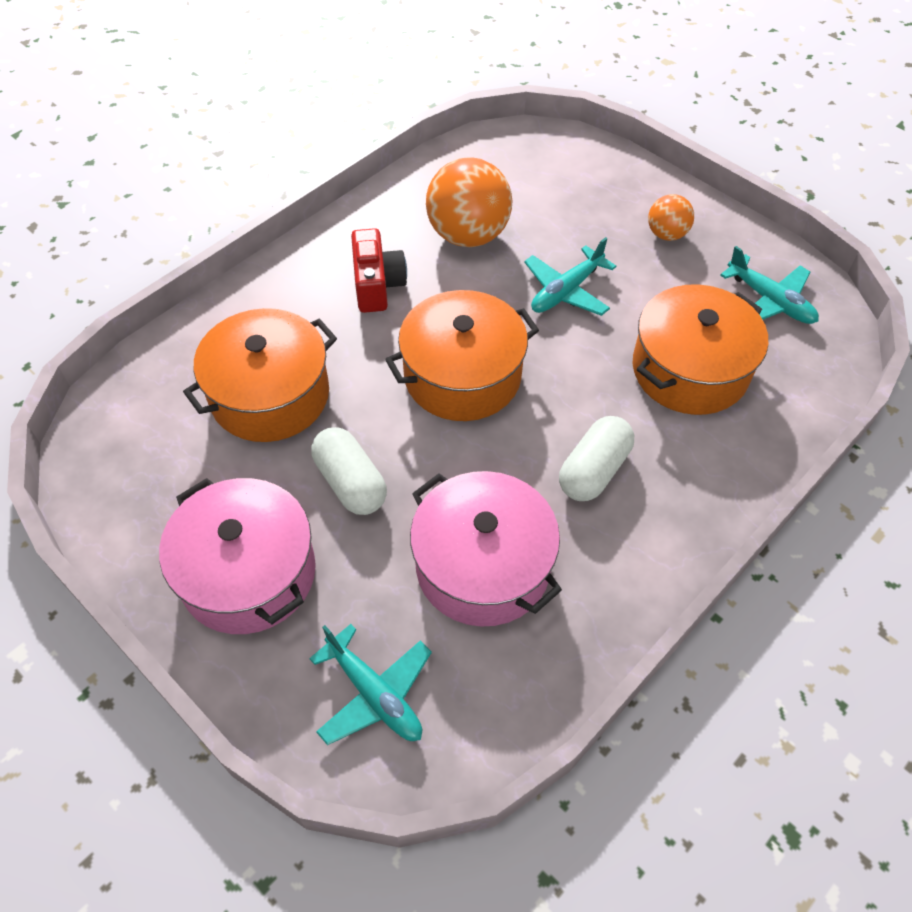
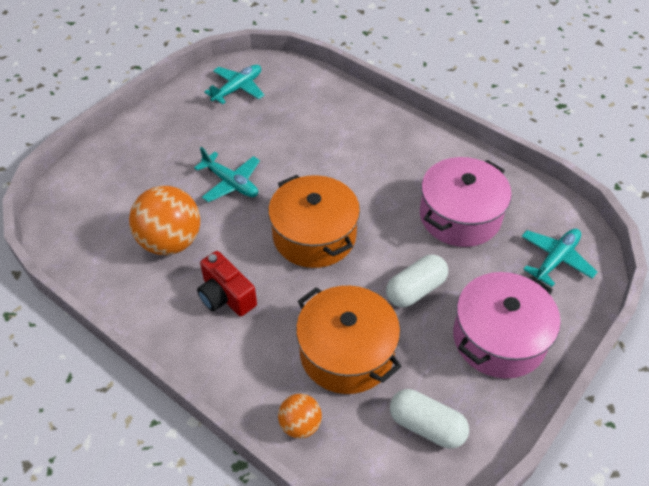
camera: 95 degrees left, 5 degrees down
(377, 285) = (226, 296): red camera -> red camera turned 120 degrees counterclockwise
(594, 470) = (381, 168): white capsule -> white capsule (426, 426)
(666, 234) = (175, 132): orange ball -> orange ball (300, 425)
(690, 370) = (297, 125): orange pot -> none

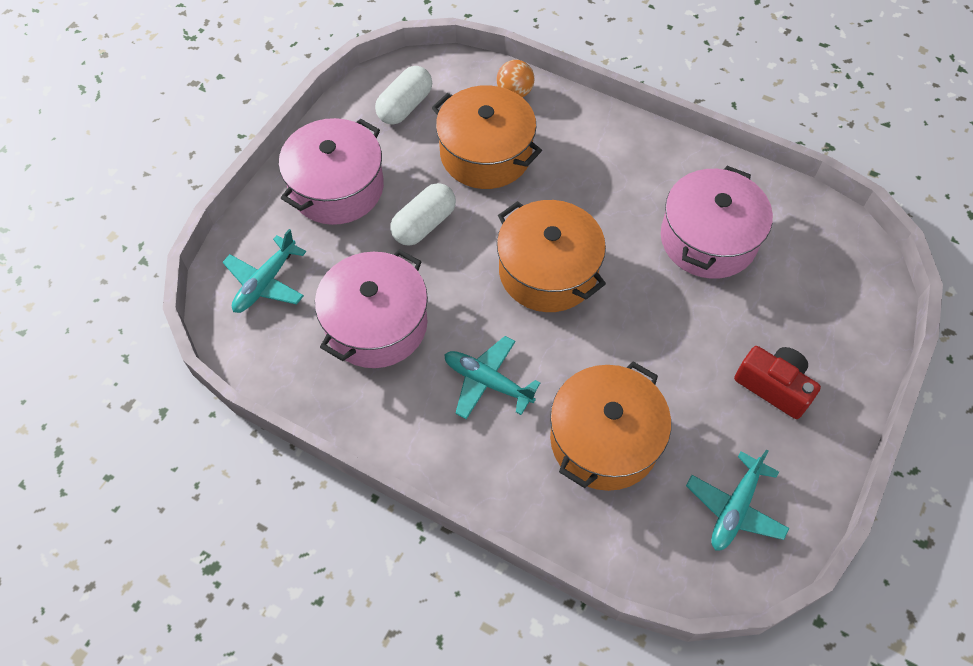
camera: 170 degrees right, 10 degrees up
(170, 242) = (708, 239): orange ball -> pink pot
(226, 296) = (622, 189): red camera -> red camera (773, 386)
(231, 183) = (673, 328): turquoise plane -> turquoise plane (487, 382)
(305, 128) = (604, 439): none -> orange pot
(426, 426) = (405, 106): white capsule -> white capsule turned 75 degrees counterclockwise

